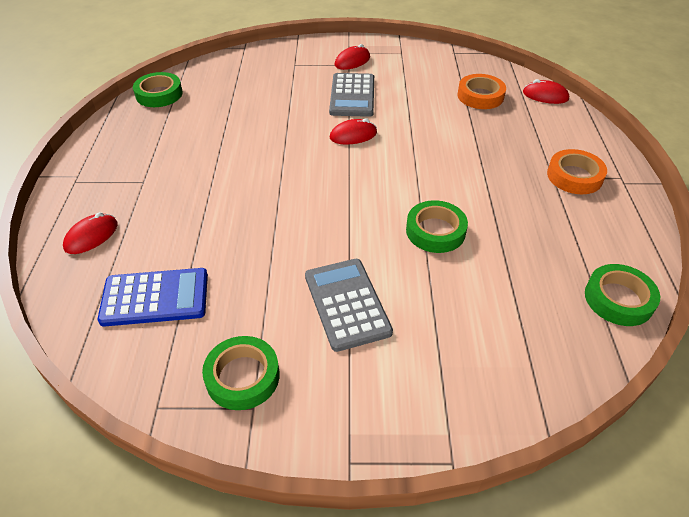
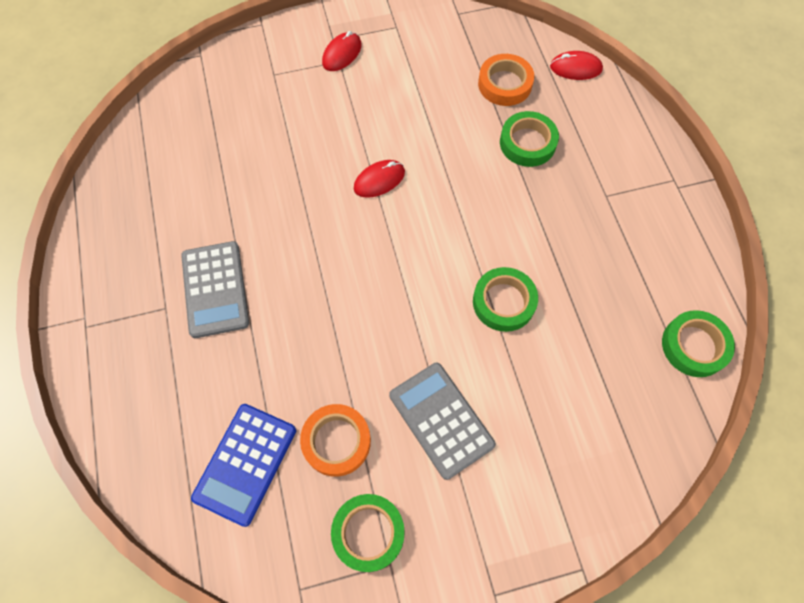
camera: 15 degrees left, 20 degrees up
(91, 236) = (141, 401): red mouse -> none
(155, 298) = (245, 463): blue calculator -> blue calculator turned 135 degrees clockwise
(159, 94) = (125, 162): green tape -> green tape (527, 143)
(352, 96) = (359, 115): grey calculator -> grey calculator (215, 289)
(574, 176) = (627, 189): orange tape -> orange tape (336, 441)

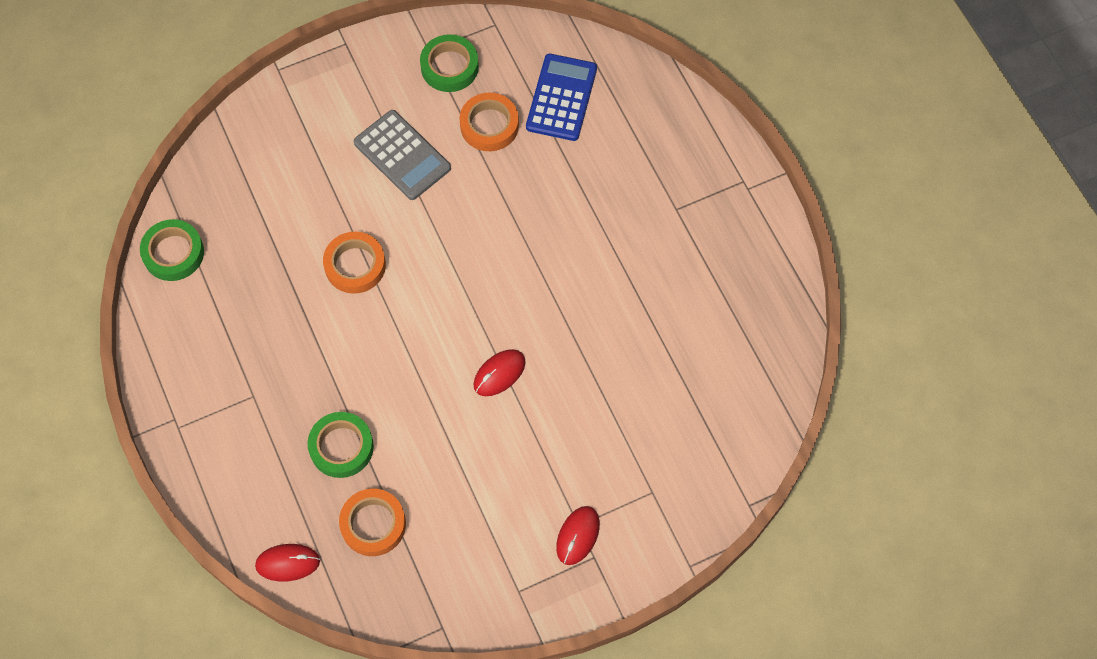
camera: 170 degrees right, 0 degrees up
(215, 289) = (635, 233): grey calculator -> none
(503, 302) = (355, 265): green tape -> orange tape

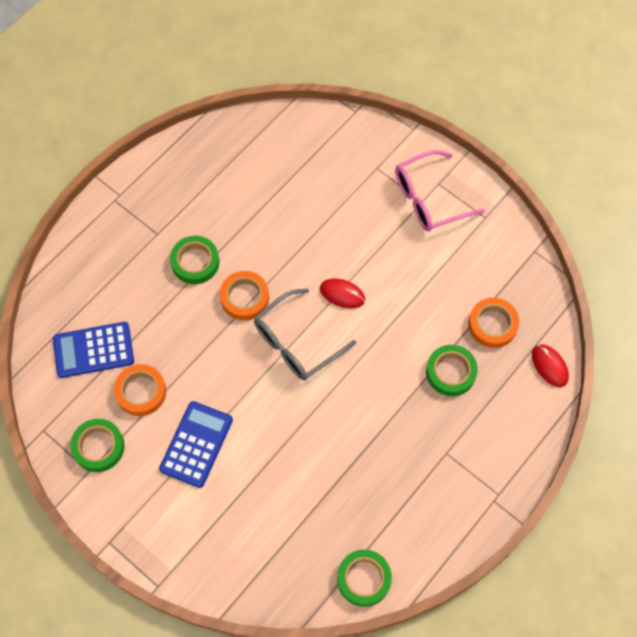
camera: 115 degrees left, 0 degrees up
(355, 265) = (307, 433): orange tape -> orange tape (245, 298)
(402, 155) = (196, 444): grey calculator -> blue calculator
(465, 300) = (297, 342): none -> grey glasses
(578, 536) = (430, 198): red mouse -> pink glasses
(619, 234) = (195, 262): none -> green tape

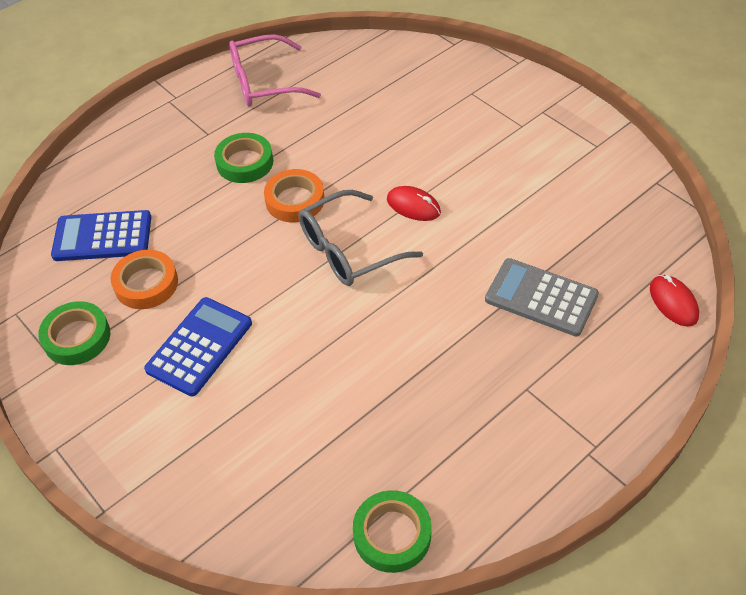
camera: 10 degrees right, 15 degrees down
(430, 198) = (531, 124): pink glasses -> pink glasses (265, 82)
(450, 372) = (541, 297): green tape -> grey calculator
(492, 325) = (599, 252): orange tape -> none

